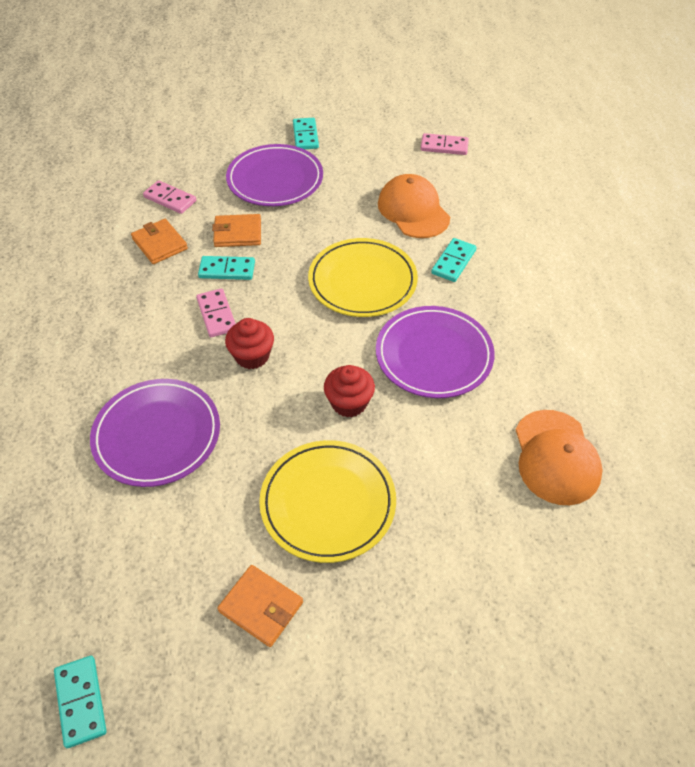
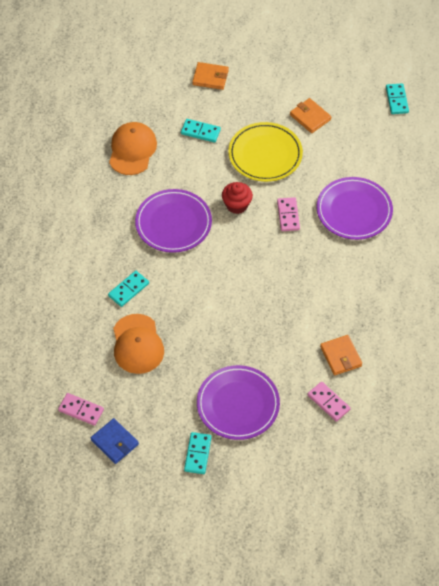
camera: 165 degrees left, 5 degrees up
(217, 315) = (307, 284): pink domino -> pink domino (288, 215)
(227, 270) = (293, 320): turquoise domino -> turquoise domino (200, 132)
(237, 233) = (279, 353): orange wallet -> orange wallet (210, 77)
(252, 356) = (289, 248): red cupcake -> none
(362, 281) = (199, 288): yellow plate -> none
(395, 130) = (114, 442): none -> blue wallet

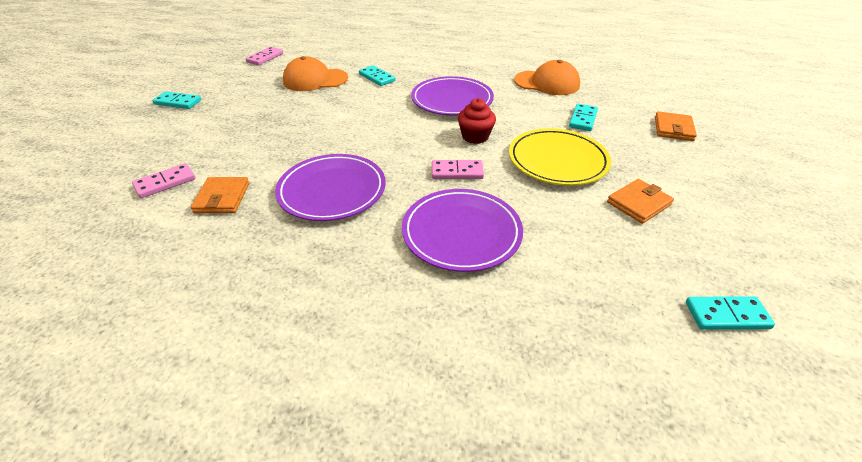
camera: 95 degrees right, 15 degrees down
(114, 442) = (224, 69): blue wallet -> none
(238, 404) = (212, 124): purple plate -> purple plate (332, 190)
(340, 356) = (222, 198): orange wallet -> orange wallet turned 75 degrees counterclockwise

